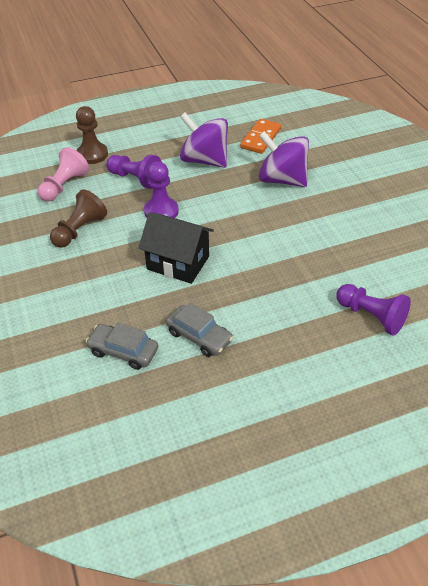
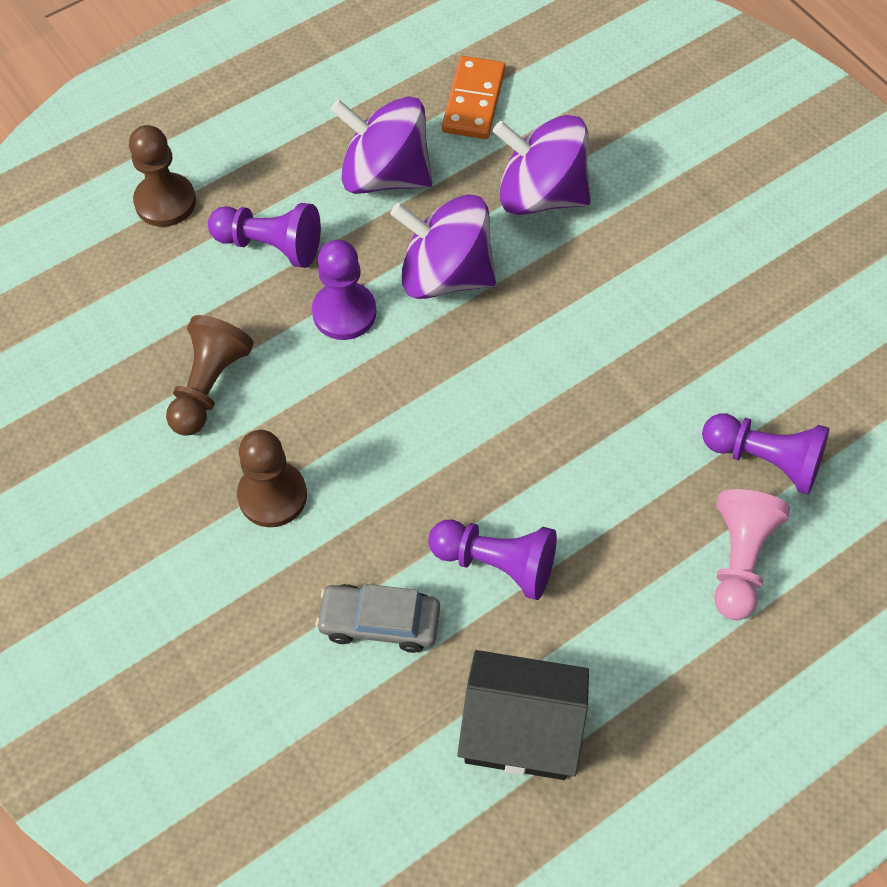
camera: 15 degrees left, 15 degrees up
(64, 186) = (140, 289): pink pawn -> pink pawn (739, 560)
(91, 282) = (272, 495): none -> brown pawn
(178, 263) = (412, 421): black house -> black house (520, 730)
(199, 336) = (496, 563): grey car -> purple pawn
(219, 204) = (445, 275): none -> purple spinning top

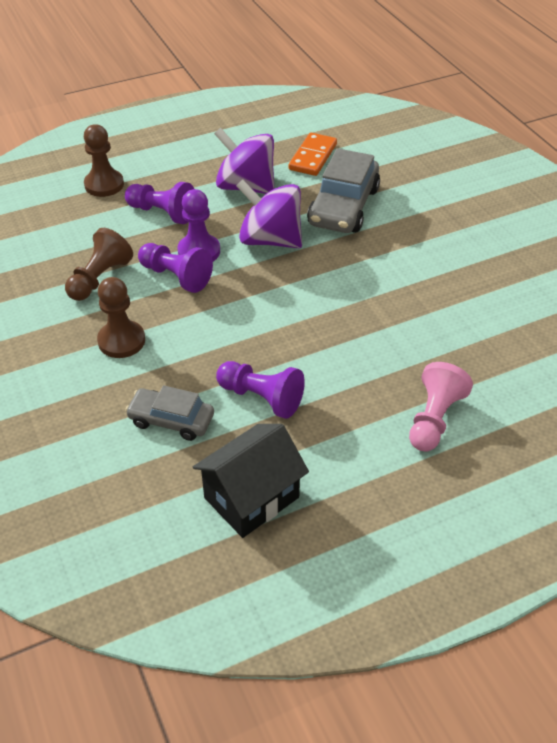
camera: 10 degrees right, 15 degrees down
(520, 730) = (251, 498): black house -> black house turned 60 degrees counterclockwise
(540, 194) = (343, 207): purple spinning top -> grey car
(764, 459) = (464, 364): purple pawn -> purple pawn (176, 276)

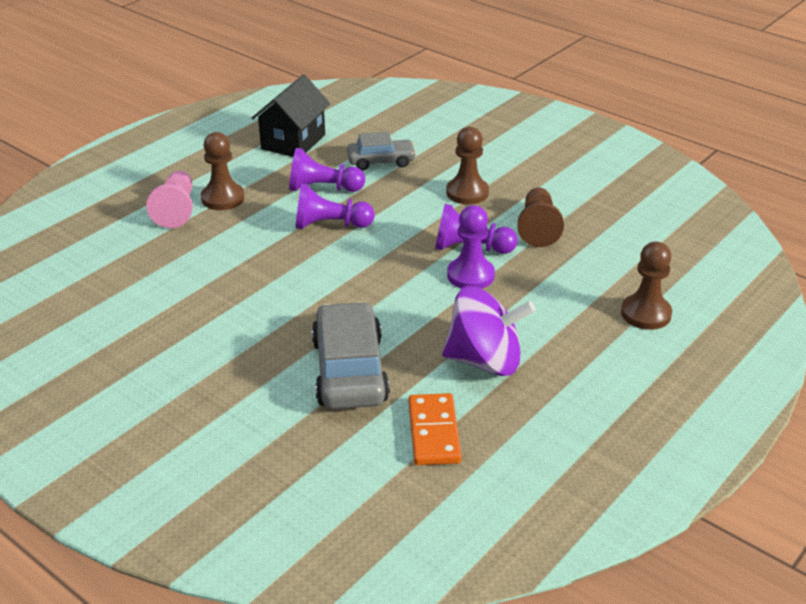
camera: 155 degrees right, 10 degrees down
(162, 213) = (547, 302): purple pawn -> purple pawn (330, 225)
(270, 240) = (407, 307): purple spinning top -> none
(377, 420) = (223, 198): none -> brown pawn

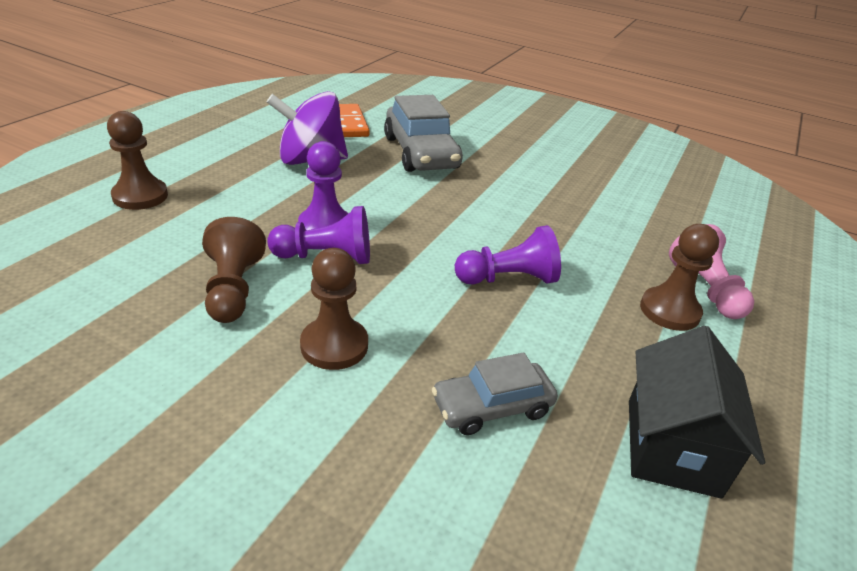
camera: 165 degrees right, 0 degrees up
(323, 188) = (552, 337): purple pawn -> none

